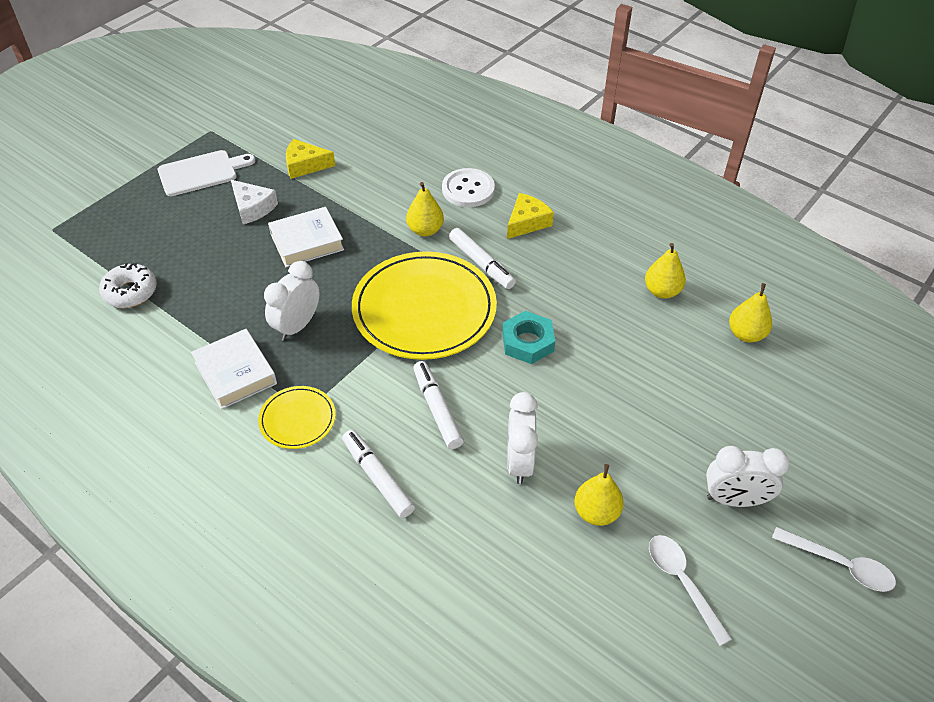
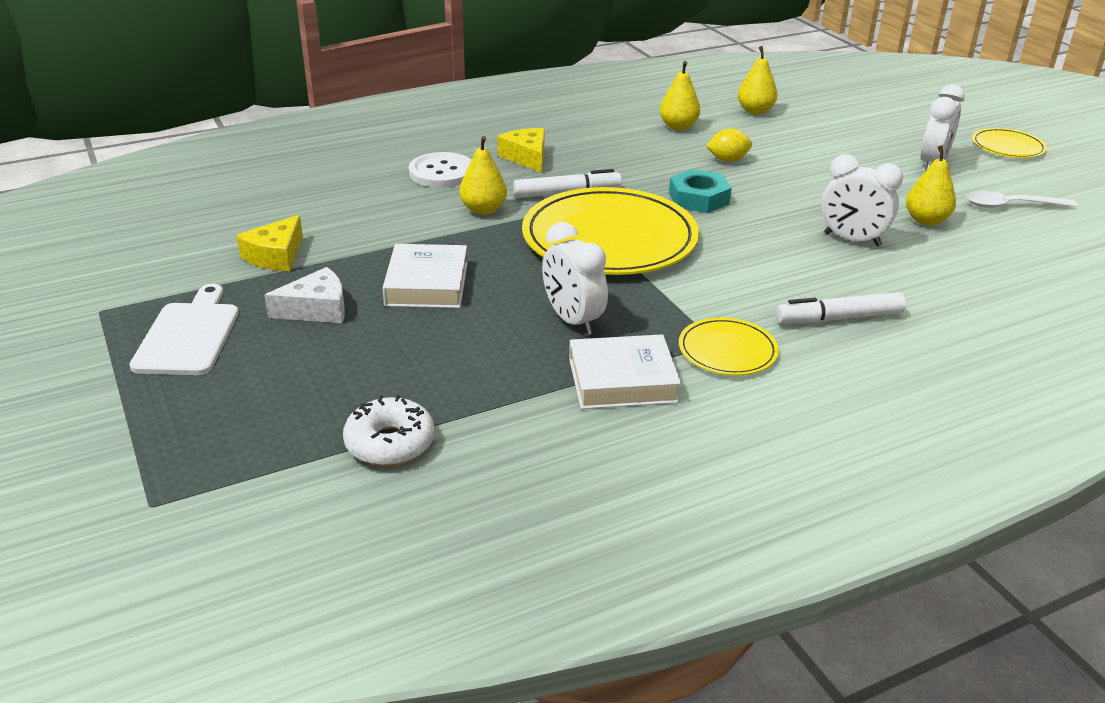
camera: 65 degrees left, 15 degrees down
(437, 409) = (761, 264): white marker -> none
(618, 341) = (727, 160): none -> yellow lemon
(840, 565) = (1007, 147): white spoon -> yellow plate

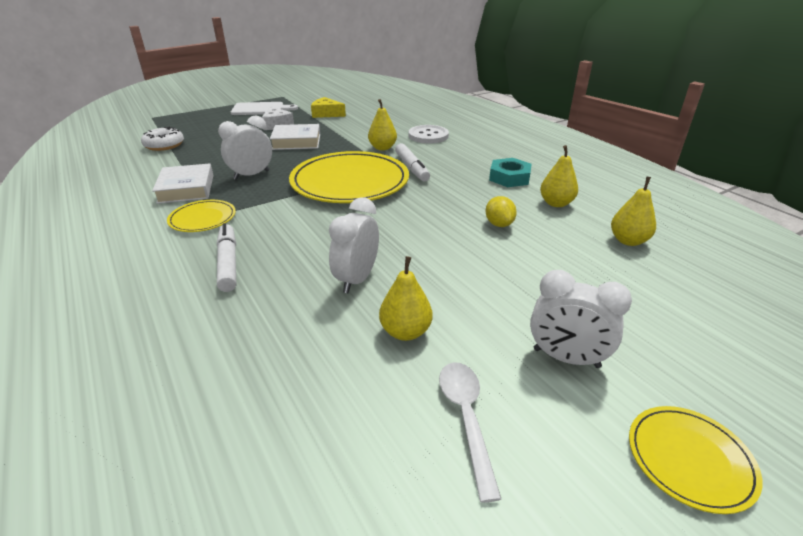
camera: 85 degrees right, 0 degrees up
(526, 157) = (462, 155): yellow cheese -> none
(698, 198) = (418, 211): turquoise nut -> turquoise nut (509, 178)

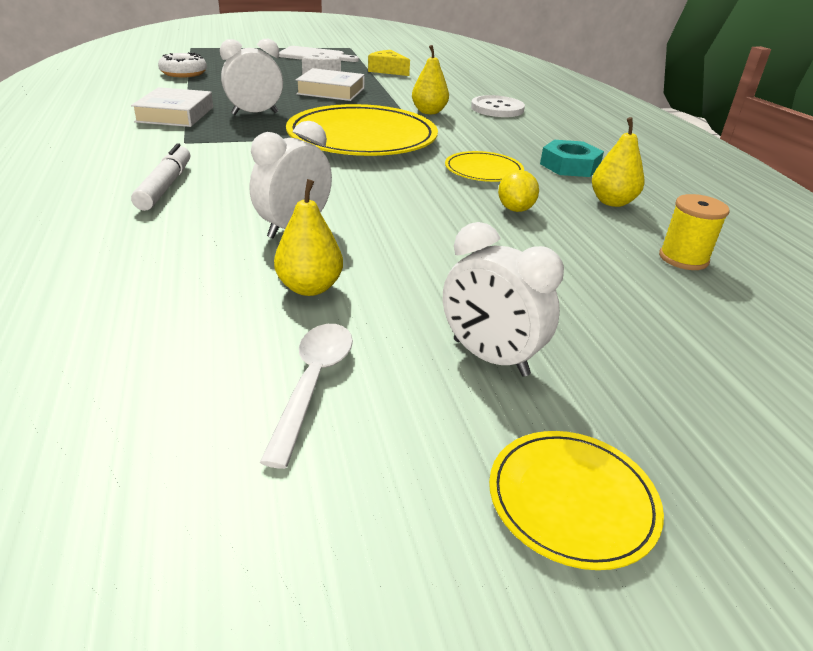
camera: 15 degrees right, 0 degrees up
(202, 218) = (171, 143): yellow plate -> yellow plate (483, 170)
(412, 168) = (449, 136): white marker -> none
(628, 241) = (683, 258): yellow pear -> yellow spool

